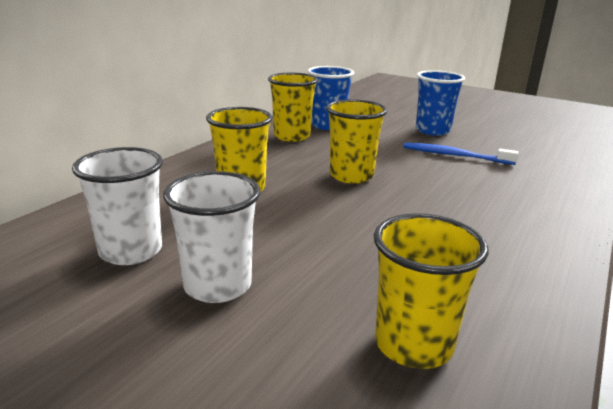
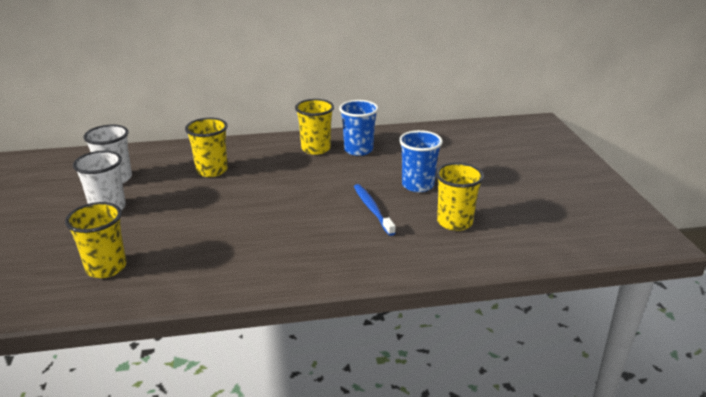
camera: 50 degrees right, 5 degrees up
(351, 176) = (276, 190): yellow cup -> yellow cup (454, 222)

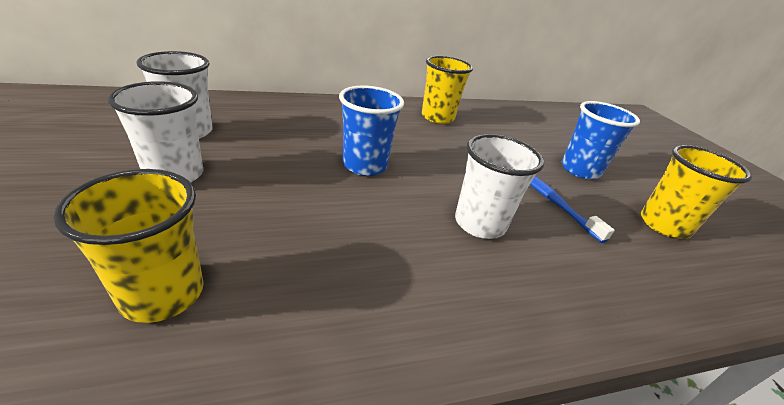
camera: 10 degrees left, 5 degrees up
(212, 170) = (321, 132): yellow cup -> none
(305, 227) = (479, 223): none -> white cup
(358, 150) = (485, 123): blue cup -> blue cup (365, 165)

